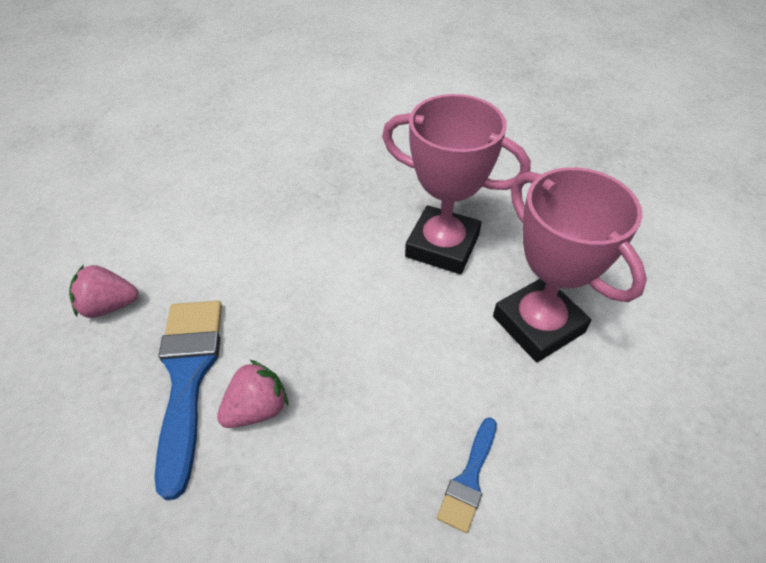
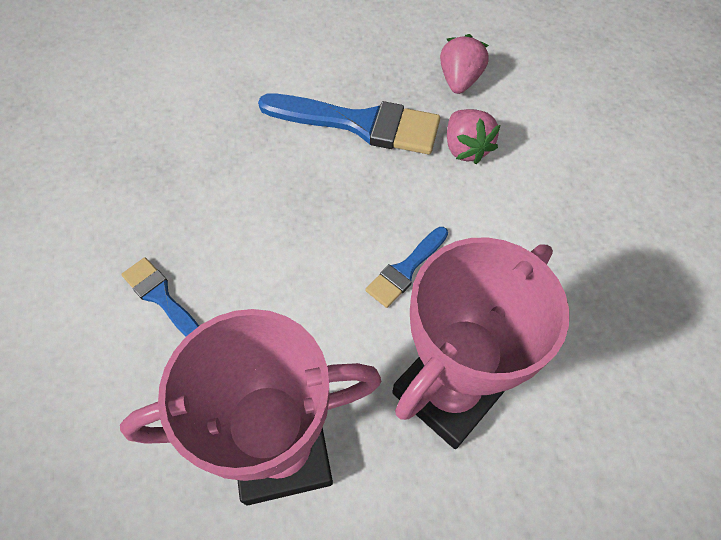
camera: 110 degrees right, 10 degrees up
(257, 409) = (307, 163): pink strawberry -> pink strawberry (465, 149)
(355, 293) = (405, 270): none -> blue brush

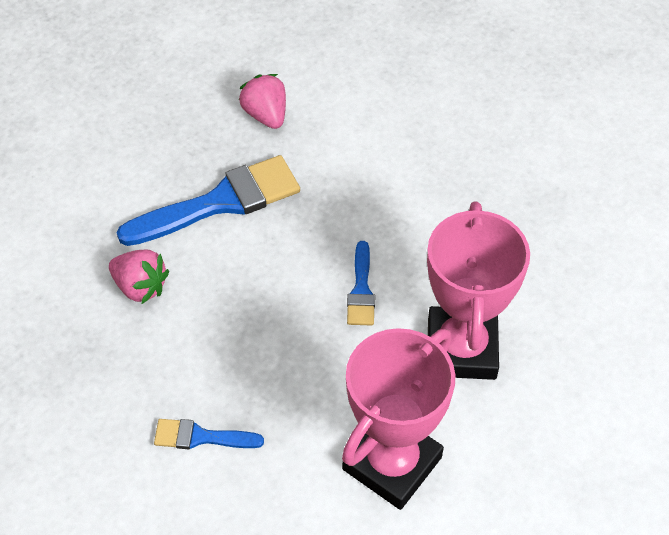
camera: 40 degrees left, 5 degrees down
(465, 149) = (322, 170): pink strawberry -> pink strawberry (140, 287)

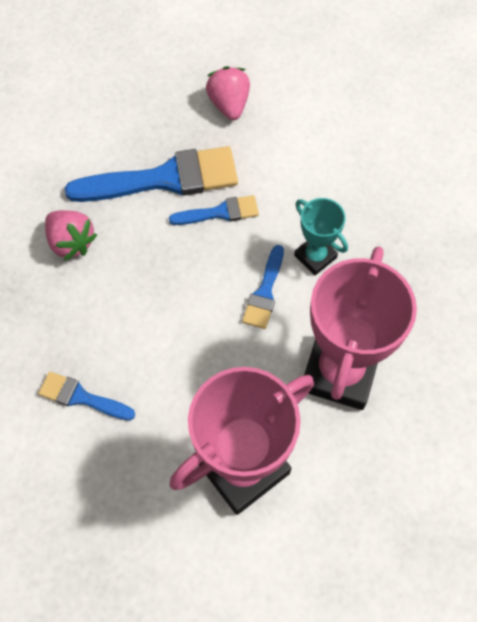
camera: 15 degrees right, 10 degrees up
(290, 223) = (220, 212): none -> blue brush
(402, 244) = (315, 256): none -> turquoise trophy

